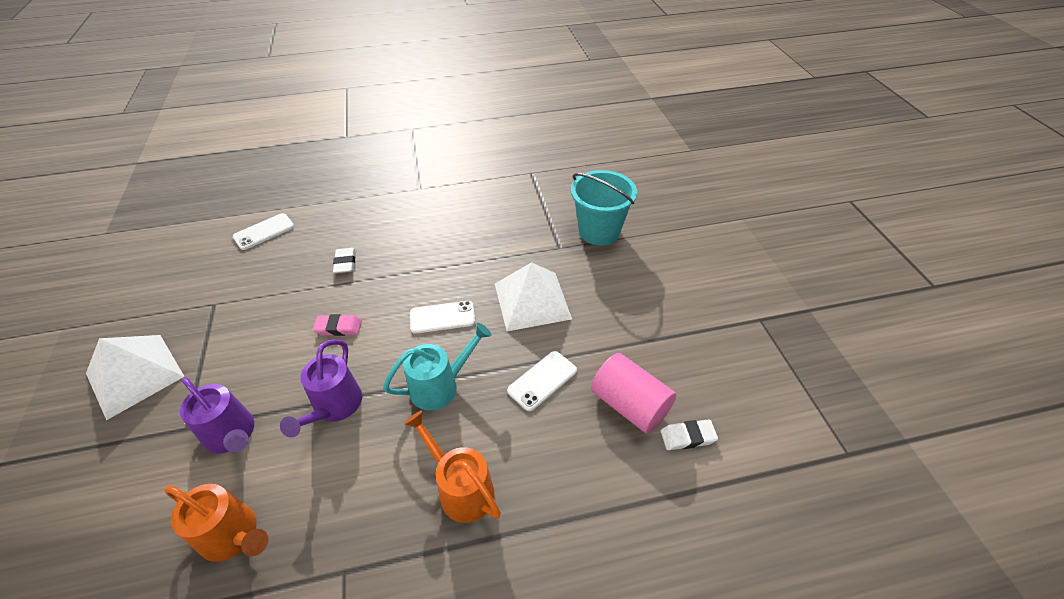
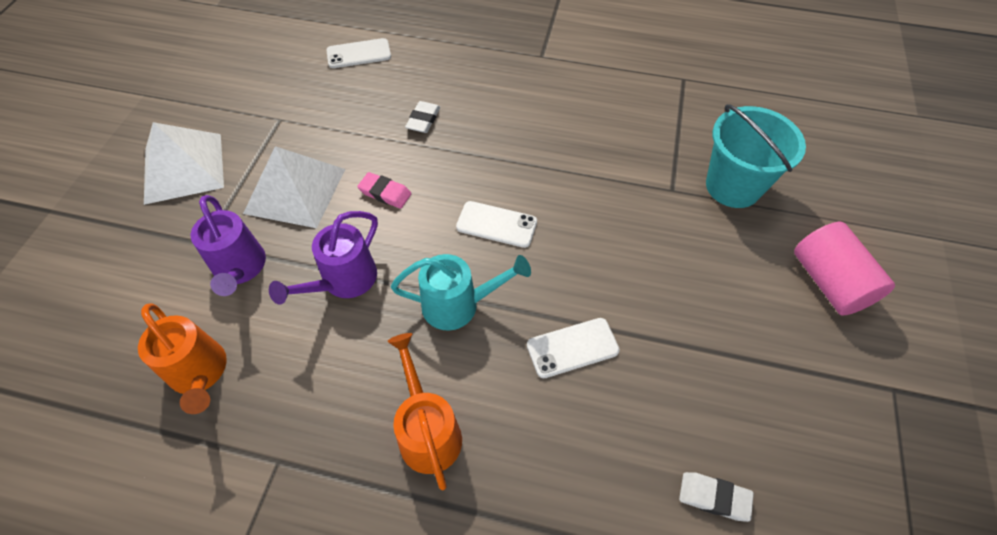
camera: 25 degrees right, 10 degrees up
(532, 301) = (606, 245): white pyramid -> white pyramid (295, 191)
(629, 405) = (661, 424): pink cylinder -> pink cylinder (828, 282)

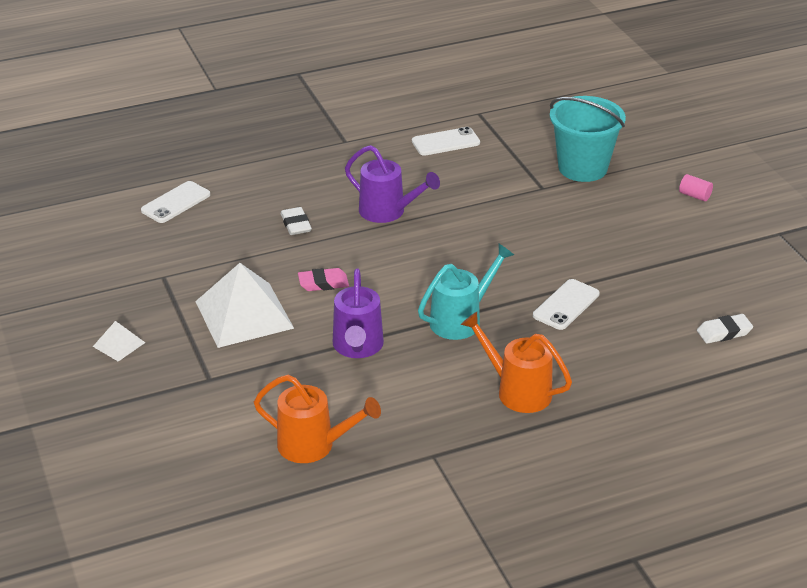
camera: 35 degrees left, 20 degrees down
(183, 168) = (119, 344): white pyramid -> white pyramid, size x0.46
(240, 269) = (263, 379): purple watering can -> purple watering can (388, 212)
(496, 224) = (435, 263): white phone -> white phone (445, 142)
(828, 282) = (694, 196): pink cylinder -> pink cylinder, size x0.44

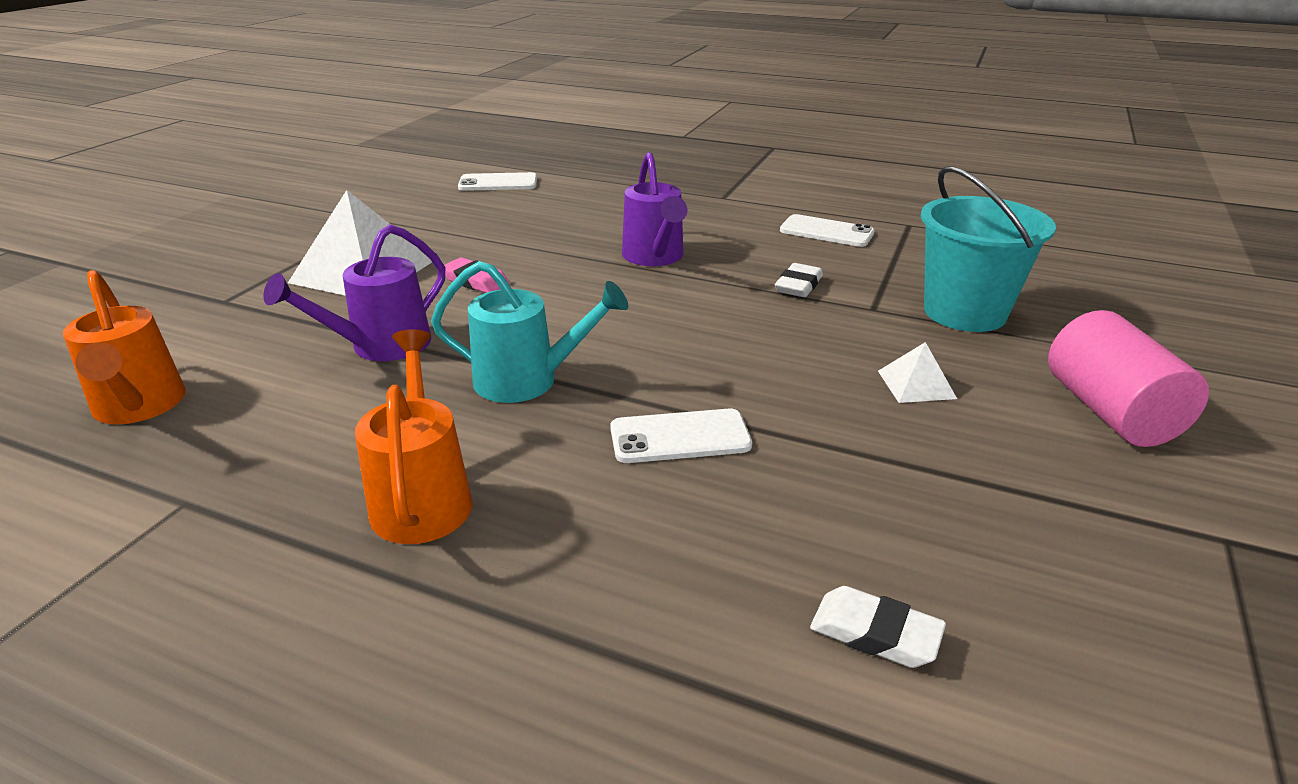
camera: 45 degrees right, 5 degrees down
(119, 344) = (241, 245): white pyramid -> white pyramid (916, 384)
(296, 224) = (553, 232): white eraser -> white eraser (798, 285)
(694, 196) = (1109, 412): pink cylinder -> pink cylinder, size x2.26

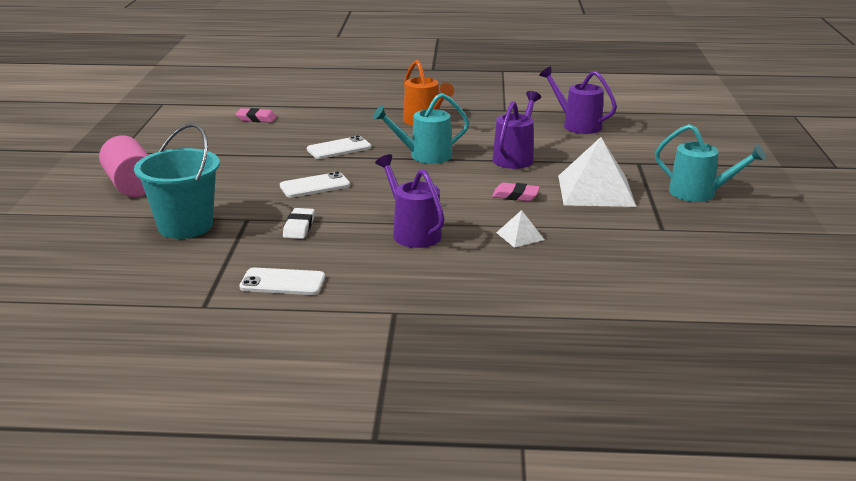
camera: 160 degrees right, 5 degrees down
(139, 407) = (577, 125): orange watering can -> purple watering can
(252, 247) = (700, 193): none -> turquoise watering can
(498, 183) = (633, 290): white phone -> white phone (315, 186)
(875, 633) = (256, 119): white eraser -> pink eraser
(916, 384) = (228, 182): white pyramid -> white pyramid (520, 236)

